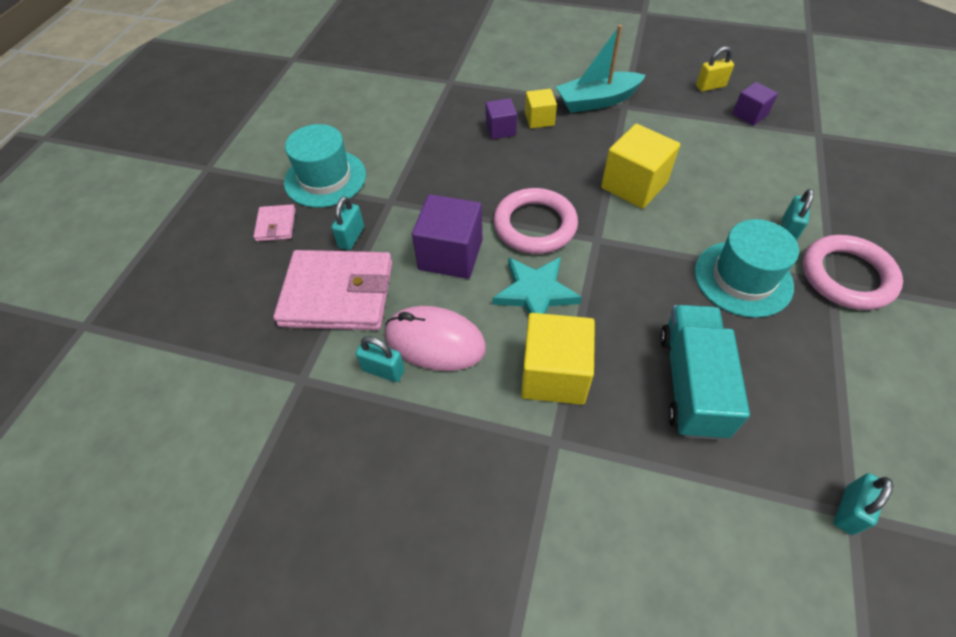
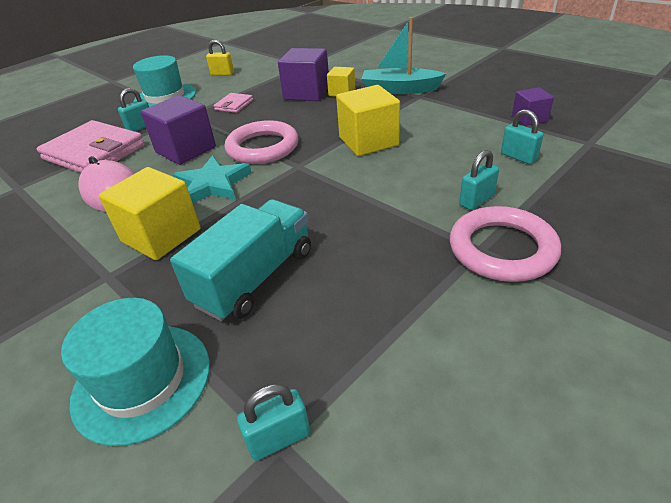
camera: 30 degrees right, 15 degrees down
(276, 225) = (109, 112): pink wallet -> pink wallet (234, 105)
(383, 370) = (64, 198): turquoise padlock -> turquoise padlock (518, 157)
(500, 129) = (307, 93): purple cube -> purple cube, size x1.75
(710, 86) = (511, 96): yellow padlock -> yellow padlock (222, 74)
(743, 278) = (391, 221): turquoise hat -> turquoise hat (142, 381)

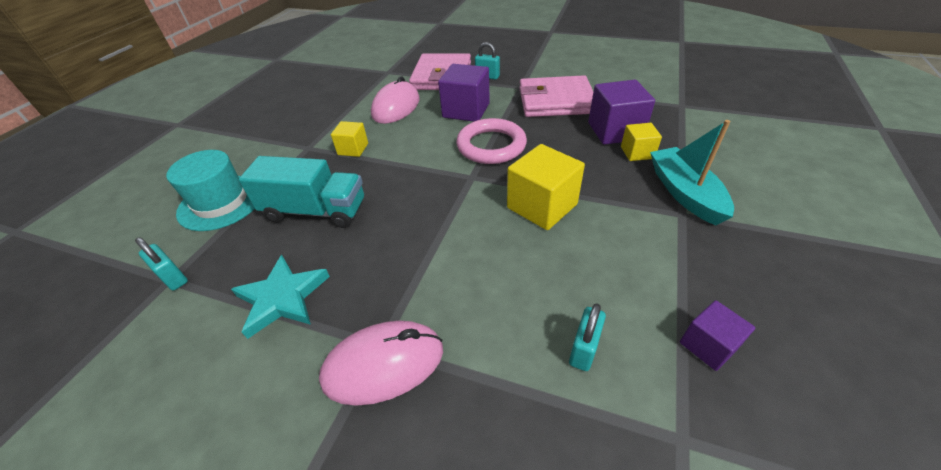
camera: 65 degrees right, 5 degrees up
(161, 235) = (353, 149): yellow cube -> yellow cube, size x0.57
(165, 97) = (543, 64): turquoise hat -> none
(212, 184) = (423, 144): turquoise star -> turquoise star (282, 298)
(222, 74) = (611, 70): yellow padlock -> none
(234, 105) = (556, 101): pink wallet -> pink wallet, size x2.21
(476, 200) = (465, 324): turquoise padlock -> none
(502, 249) = (383, 364): pink ring -> pink mouse

